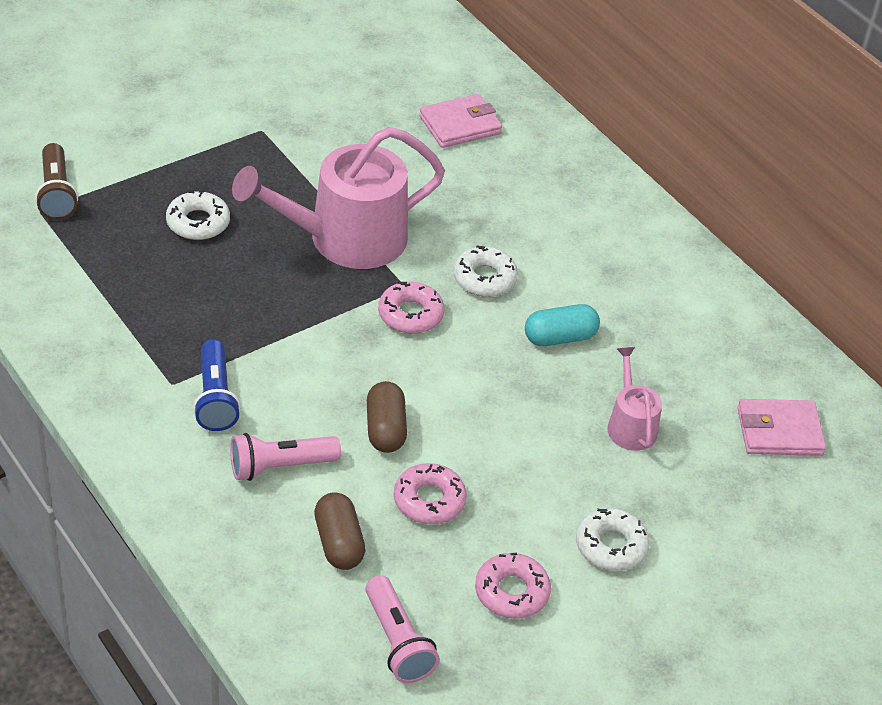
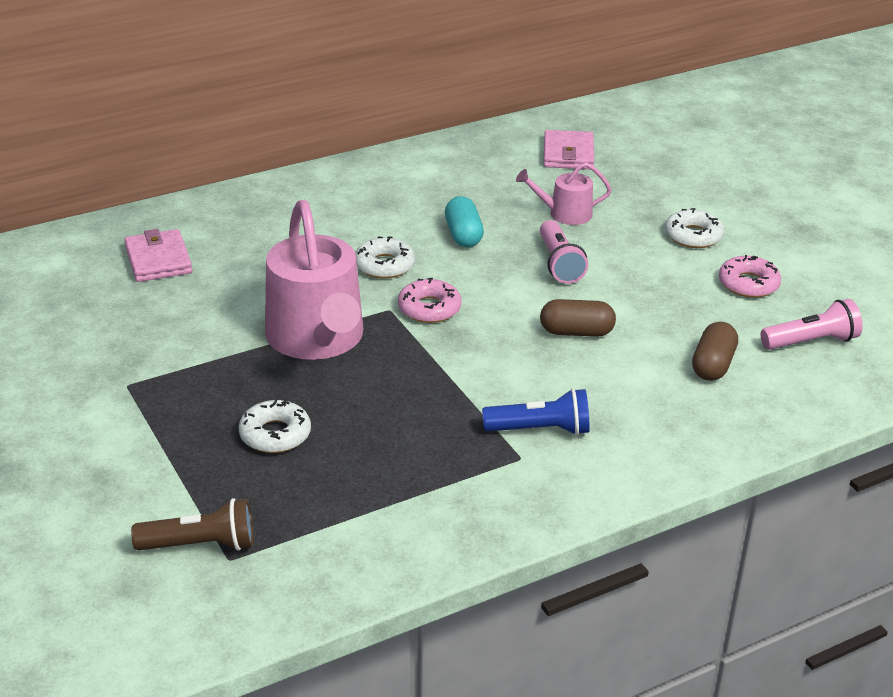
camera: 80 degrees left, 10 degrees down
(280, 466) = (627, 393): pink flashlight -> pink flashlight (559, 263)
(339, 543) = (713, 365): brown capsule -> brown capsule turned 60 degrees counterclockwise
(429, 500) = (657, 315): pink donut -> none

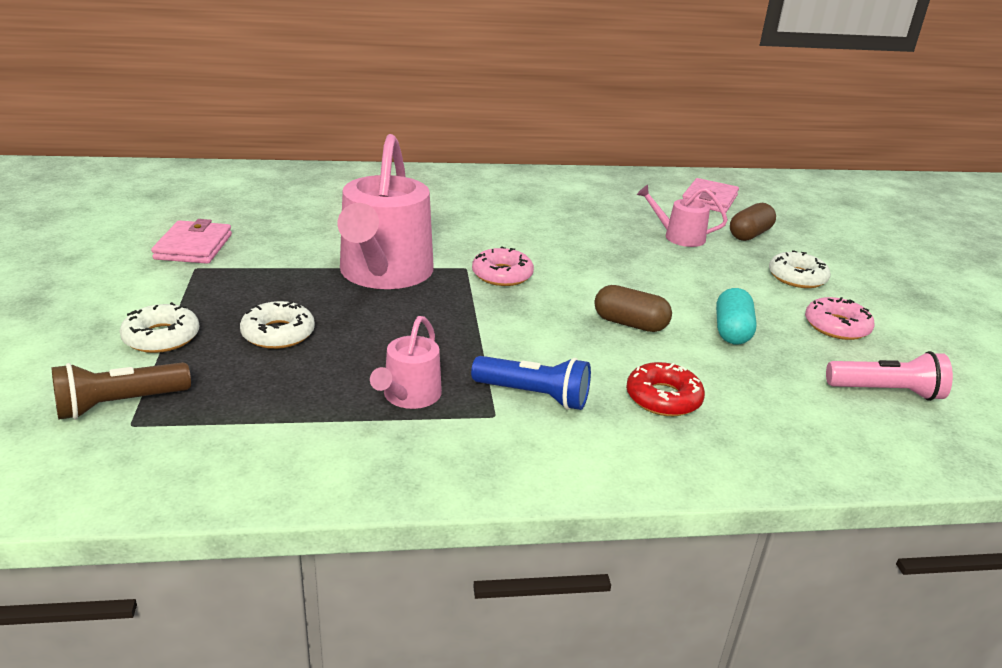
camera: 20 degrees right, 5 degrees down
(158, 260) = (308, 196): pink wallet -> pink wallet (193, 247)
(201, 545) = (119, 404): brown flashlight -> brown flashlight turned 135 degrees clockwise
(384, 265) = (488, 237): white donut -> white donut (161, 337)
(439, 461) = (409, 396): none -> pink watering can
(463, 235) = (574, 232): turquoise capsule -> turquoise capsule (732, 331)
(559, 263) = (649, 269): pink flashlight -> none
(643, 400) = (663, 398): none -> red donut
(713, 365) = (759, 385): brown capsule -> brown capsule (749, 234)

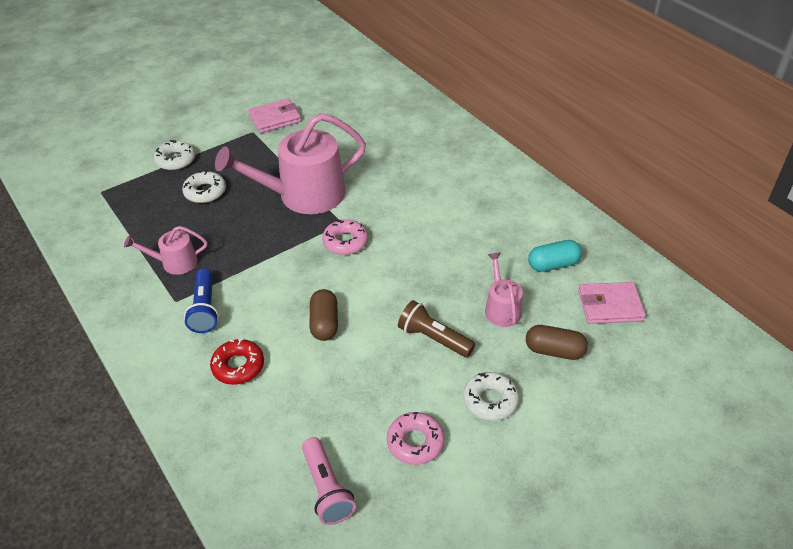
camera: 65 degrees right, 15 degrees up
(119, 404) = (113, 180): brown flashlight -> brown flashlight (433, 338)
(732, 331) = (356, 379): turquoise capsule -> turquoise capsule (553, 265)

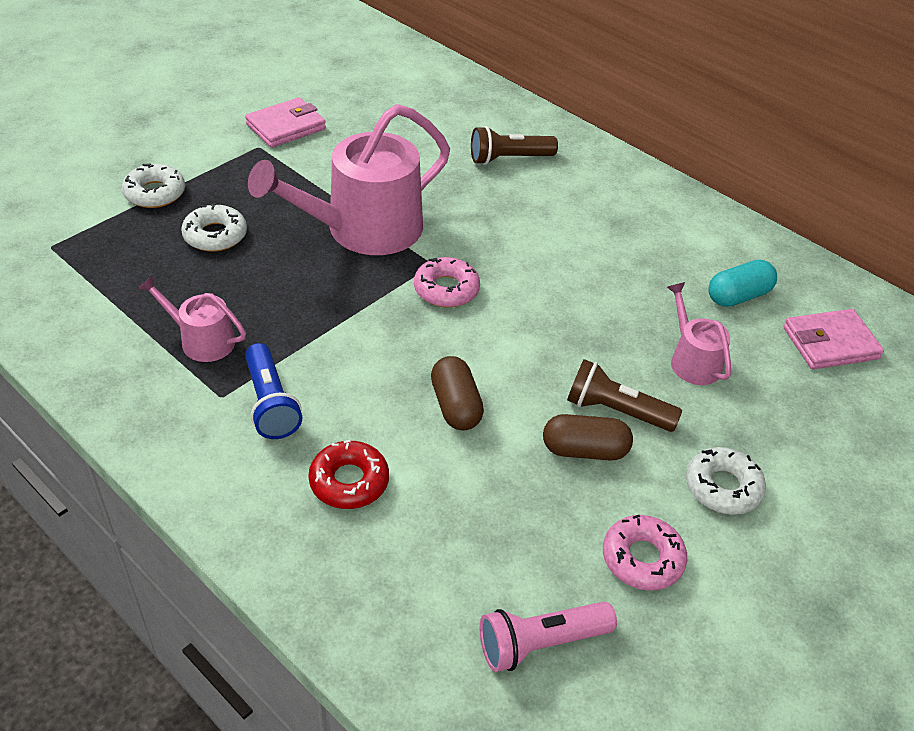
camera: 15 degrees left, 0 degrees up
(175, 263) = (202, 340): pink watering can -> pink watering can turned 45 degrees clockwise
(326, 489) = (540, 643): pink flashlight -> pink flashlight turned 105 degrees clockwise
(421, 151) = (509, 159): none -> brown flashlight
(554, 351) = (782, 410): brown capsule -> brown capsule (584, 450)

